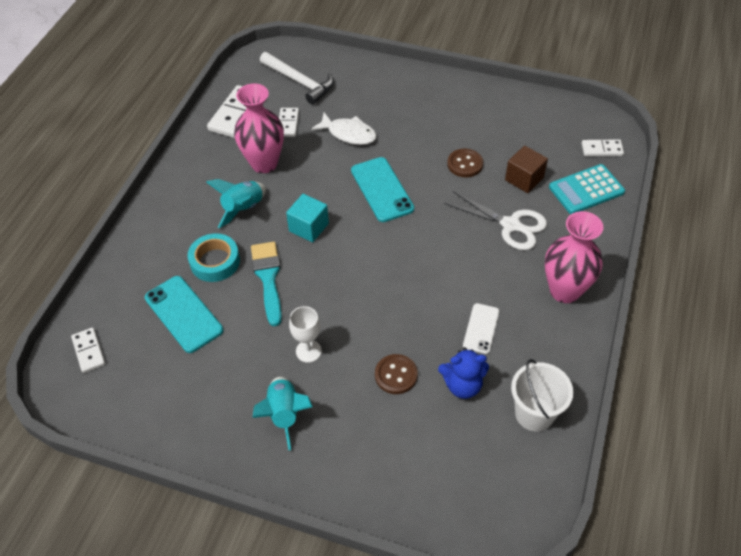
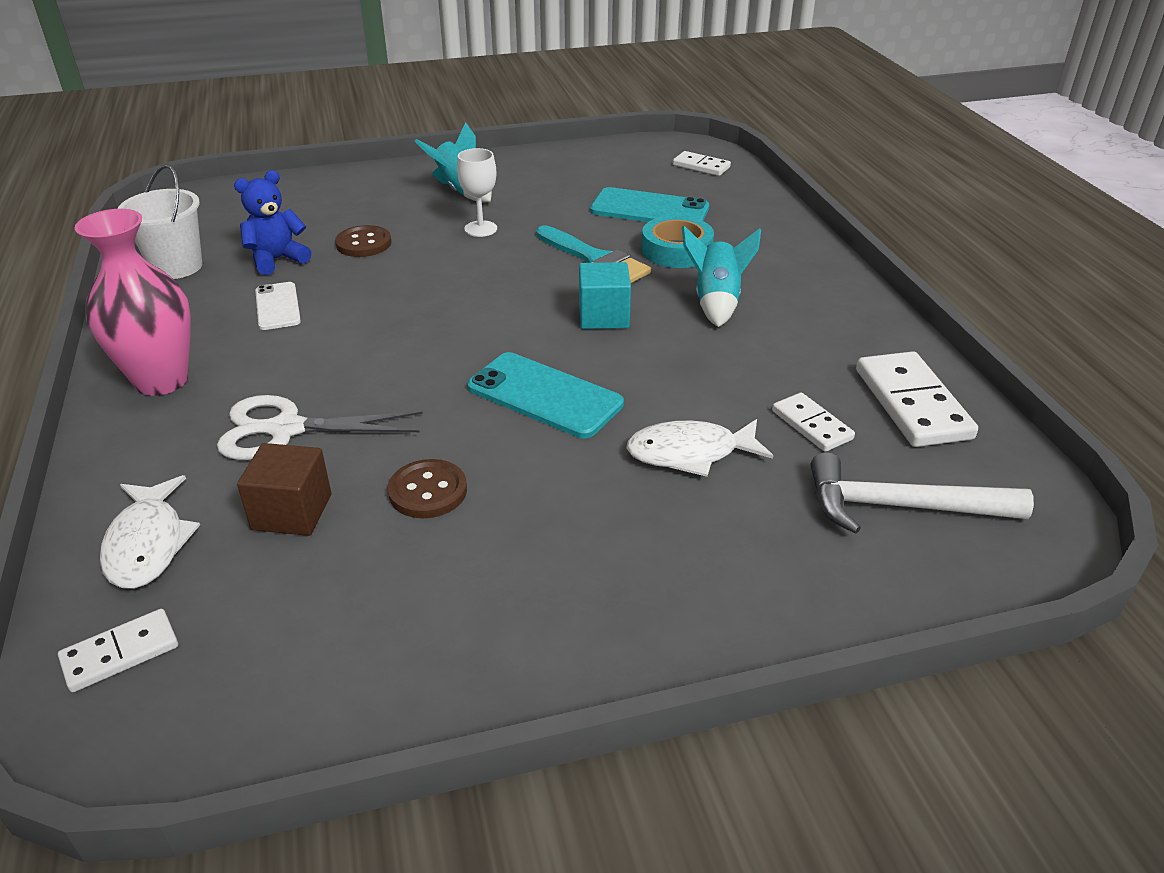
camera: 145 degrees right, 15 degrees down
(264, 163) = (765, 358): pink vase -> none
(586, 190) = (148, 544): turquoise calculator -> white fish

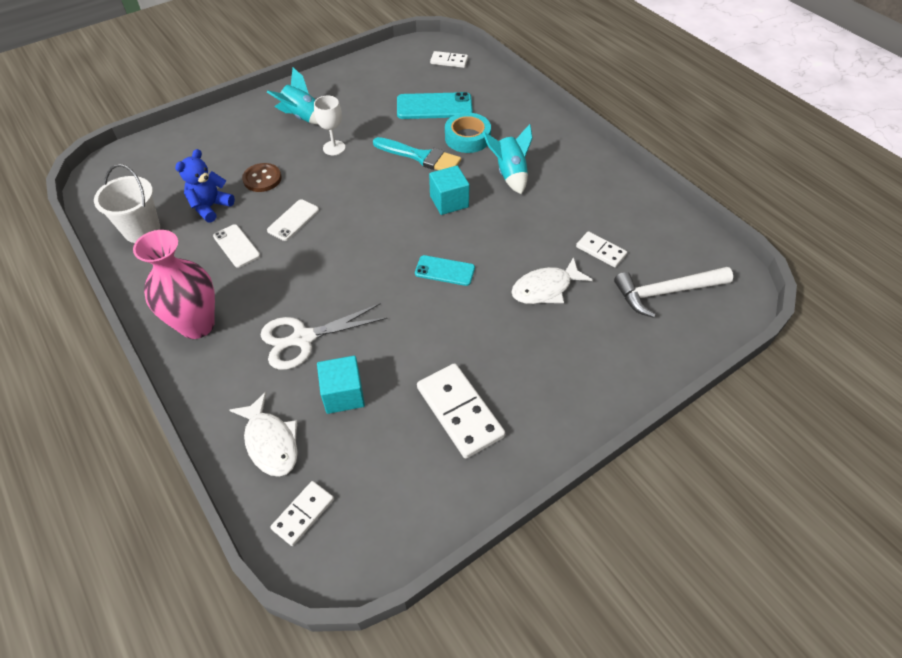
camera: 20 degrees left, 15 degrees up
(292, 512) = (343, 394): brown cube -> turquoise cube
(371, 294) = (293, 220): none -> white phone
(428, 491) = (414, 357): brown button -> none
(544, 396) = (445, 271): turquoise phone -> turquoise phone, size x0.61
(912, 404) = (646, 222): white domino -> white domino (459, 412)

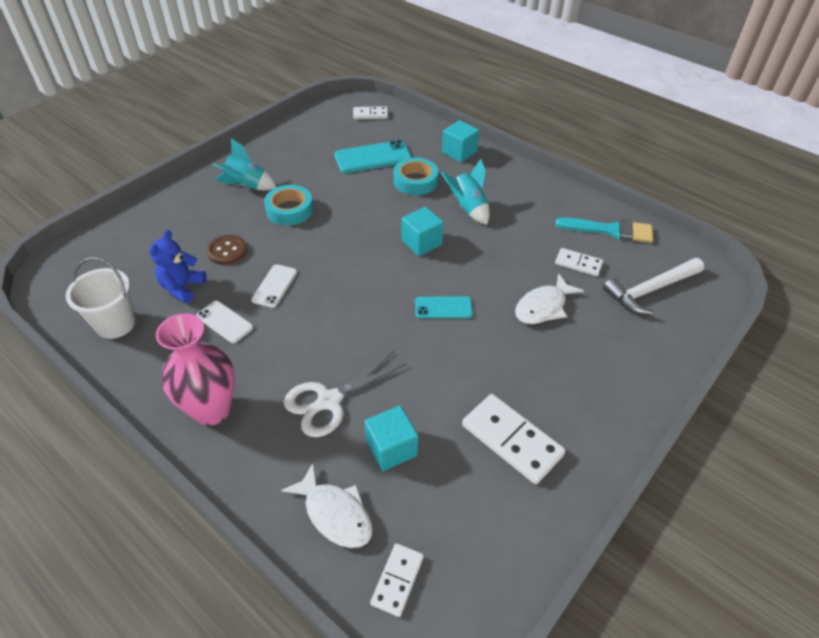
camera: 15 degrees left, 5 degrees down
(334, 148) = (289, 210): white goblet -> turquoise tape
(421, 157) = (378, 205): turquoise brush -> turquoise brush (610, 230)
(524, 114) = (459, 152): none -> turquoise cube

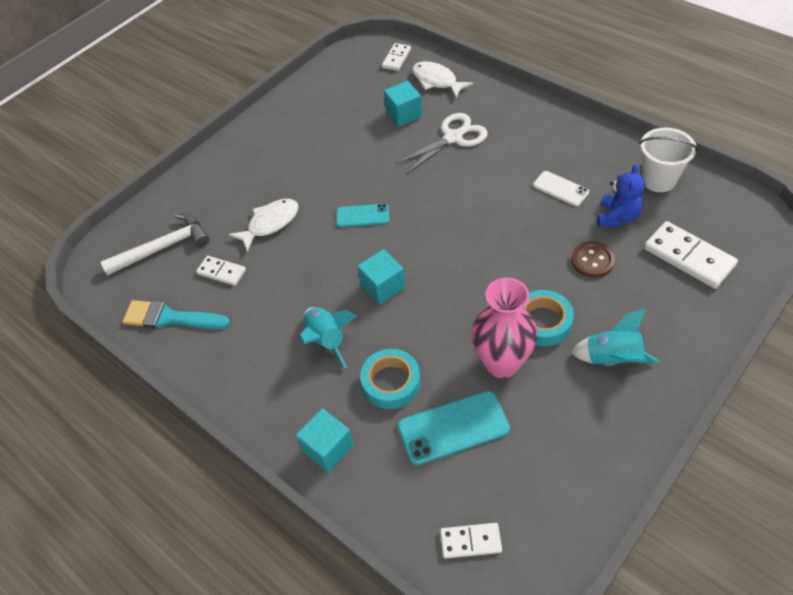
camera: 175 degrees left, 5 degrees up
(212, 410) = (540, 126): pink vase -> pink vase (502, 363)
(274, 286) = (527, 225): white phone -> none
(511, 440) = (319, 125): white domino -> white domino (689, 257)

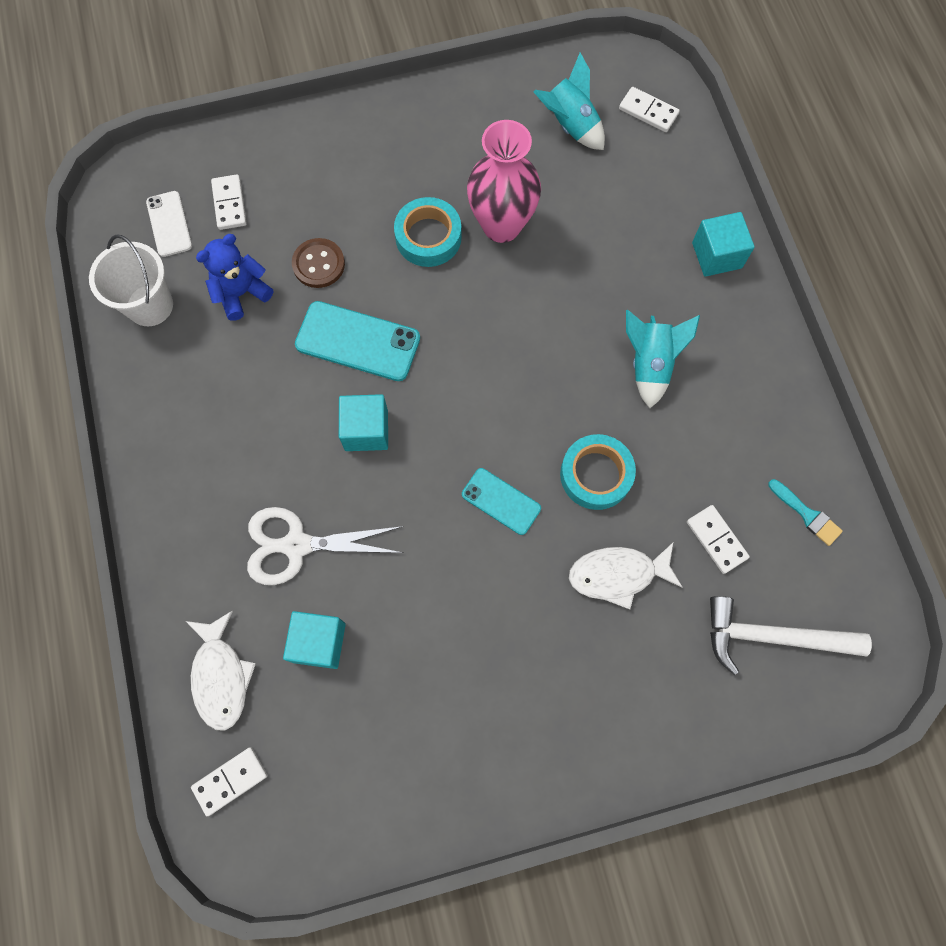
camera: 150 degrees left, 20 degrees up
(170, 318) = (807, 514): turquoise brush -> turquoise brush, size x0.58
(383, 287) = (549, 386): turquoise cube -> turquoise cube (366, 430)
(391, 382) = (617, 276): turquoise tape -> turquoise tape (596, 475)
(453, 428) = (593, 200): turquoise phone -> turquoise phone (358, 341)
(560, 189) = (257, 371): white phone -> white phone (169, 224)
(612, 359) = (403, 164): turquoise rocket -> turquoise rocket (570, 125)
(689, 257) = (229, 204): white domino -> white domino, size x0.58

